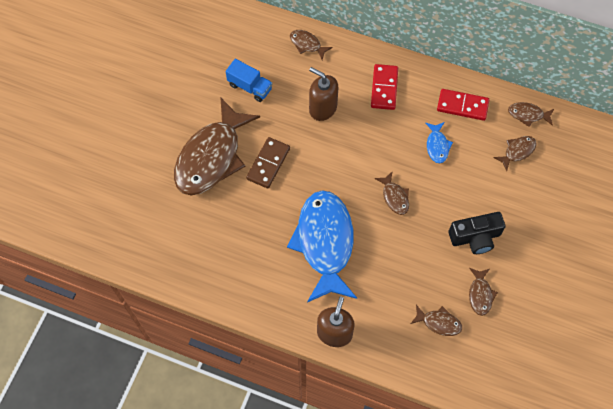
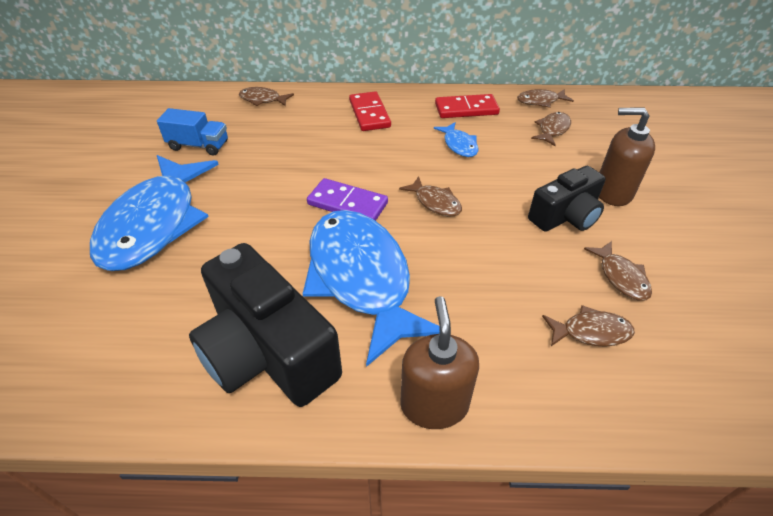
camera: 20 degrees left, 20 degrees down
(212, 157) = (155, 223): brown fish -> blue fish
(259, 274) = (267, 352): none -> black camera
(268, 164) = (244, 211): brown domino -> none
(322, 108) = (301, 144): brown soap dispenser -> brown soap dispenser (612, 192)
(336, 179) = (347, 204): none -> purple domino

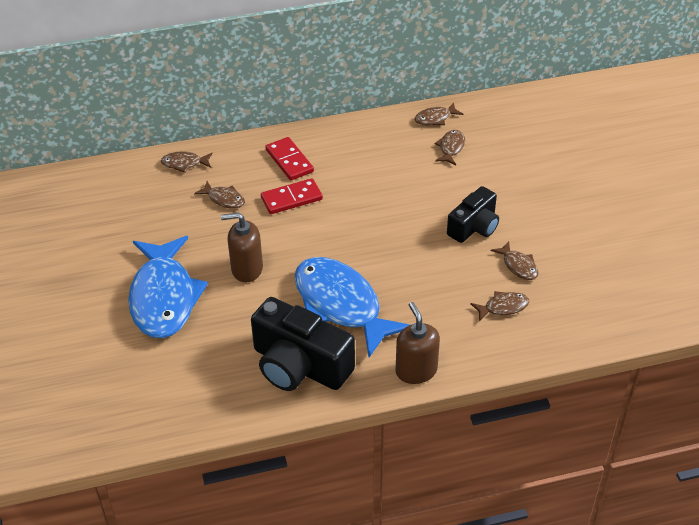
camera: 15 degrees left, 0 degrees up
(199, 146) = (155, 223): blue truck -> none
(347, 204) = (307, 250): purple domino -> none
(435, 202) = (374, 235): brown fish -> brown fish (224, 199)
(459, 145) = (377, 178): blue fish -> none
(466, 109) = (373, 139): red domino -> red domino (291, 198)
(612, 192) = (506, 199): brown soap dispenser -> brown soap dispenser (246, 269)

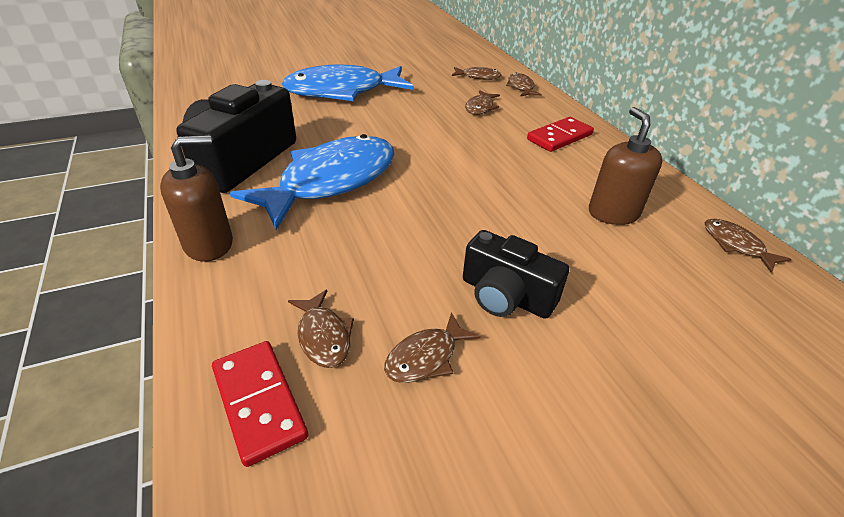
camera: 80 degrees right, 5 degrees down
(246, 269) = (383, 124): brown soap dispenser -> brown soap dispenser (613, 213)
(291, 198) = (498, 142): red domino -> red domino (259, 402)
(451, 148) = (679, 264): brown fish -> brown fish (478, 77)

